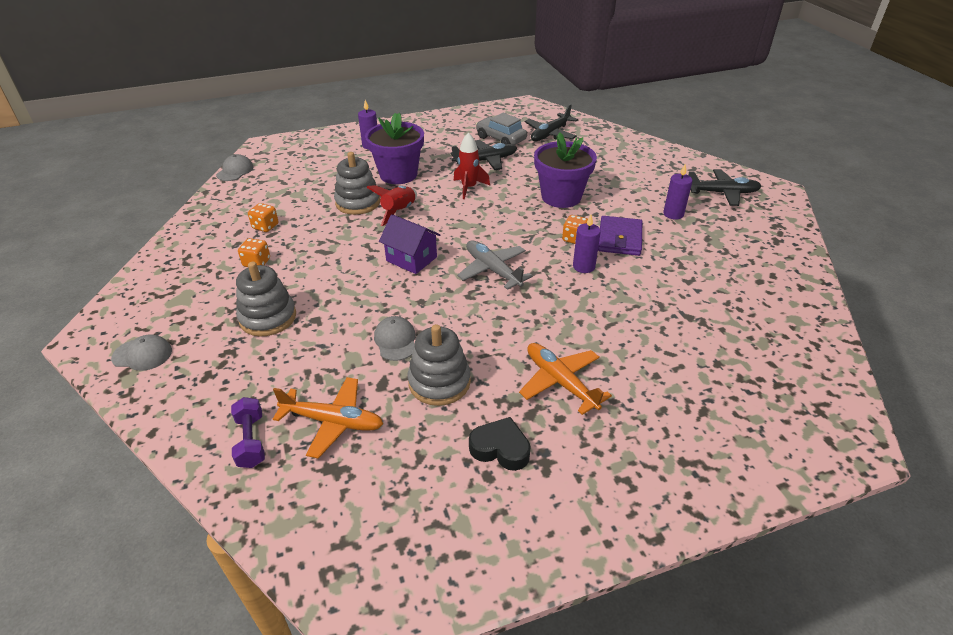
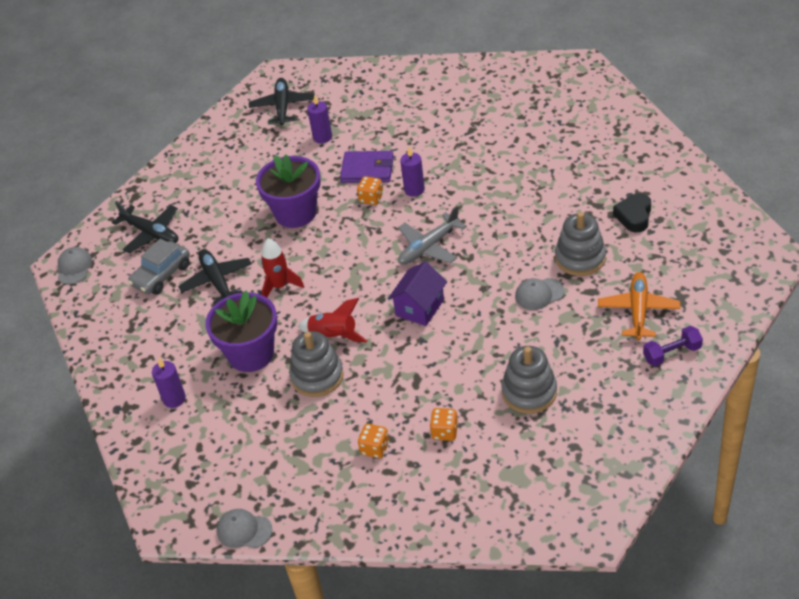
camera: 90 degrees left, 5 degrees up
(142, 354) = (601, 470): grey cap -> grey cap (74, 267)
(560, 382) = (562, 192): orange plane -> none

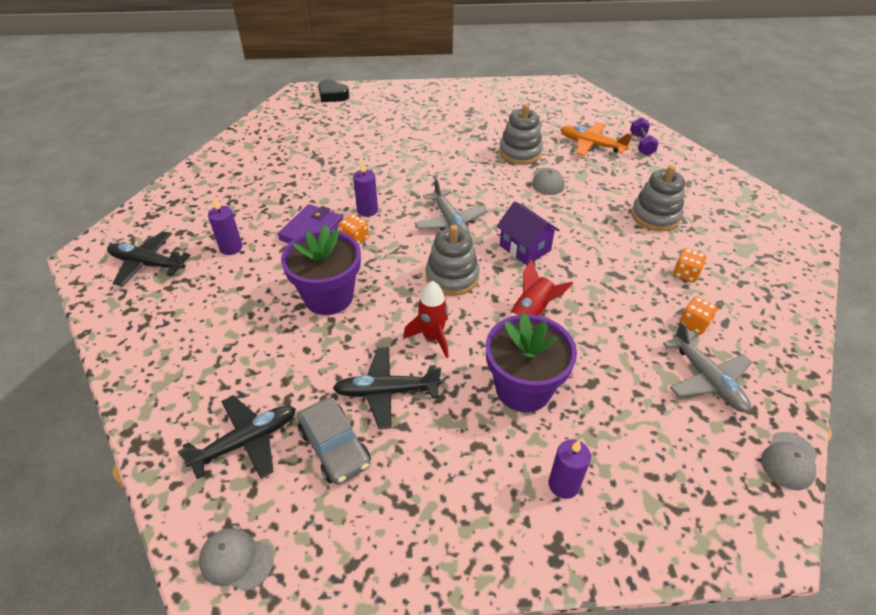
camera: 75 degrees left, 0 degrees up
(310, 466) = (707, 379): none -> grey plane
(317, 376) = (582, 341): grey stacking toy -> grey stacking toy (452, 277)
(634, 216) = (492, 119): black heart -> black heart (332, 95)

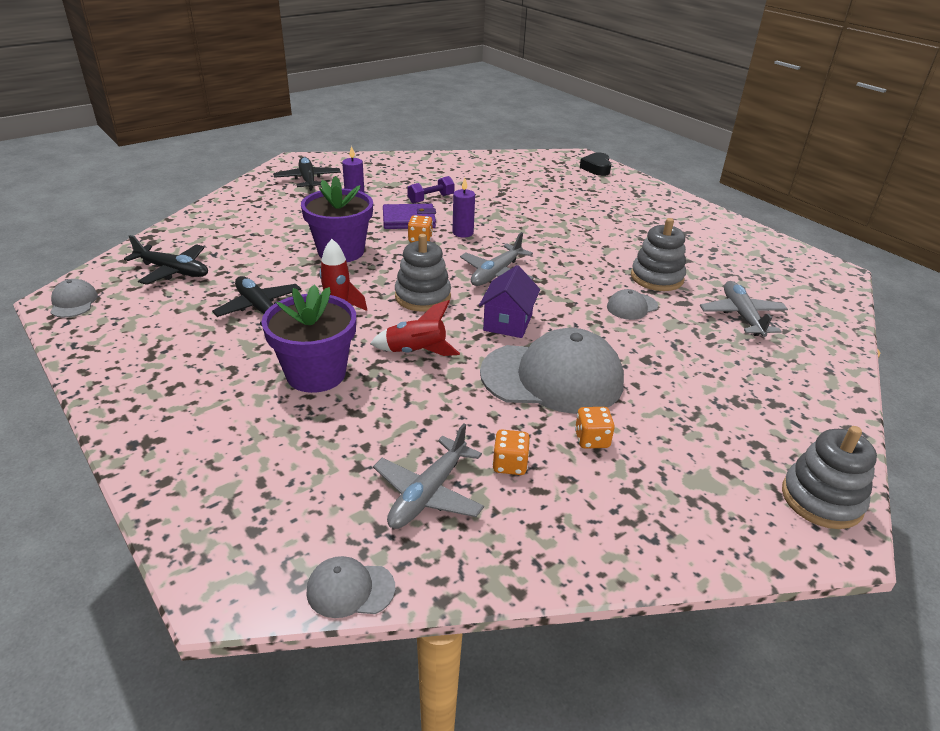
camera: 55 degrees right, 10 degrees down
(335, 447) = (189, 305): grey car -> none
(563, 484) = (217, 427): purple candle -> none
(591, 145) = (742, 316): orange plane -> grey plane
(608, 259) = (552, 377): none -> grey cap
(641, 144) = (801, 349): purple dumbbell -> purple dumbbell (431, 199)
(655, 216) = (671, 392): grey stacking toy -> grey stacking toy (821, 499)

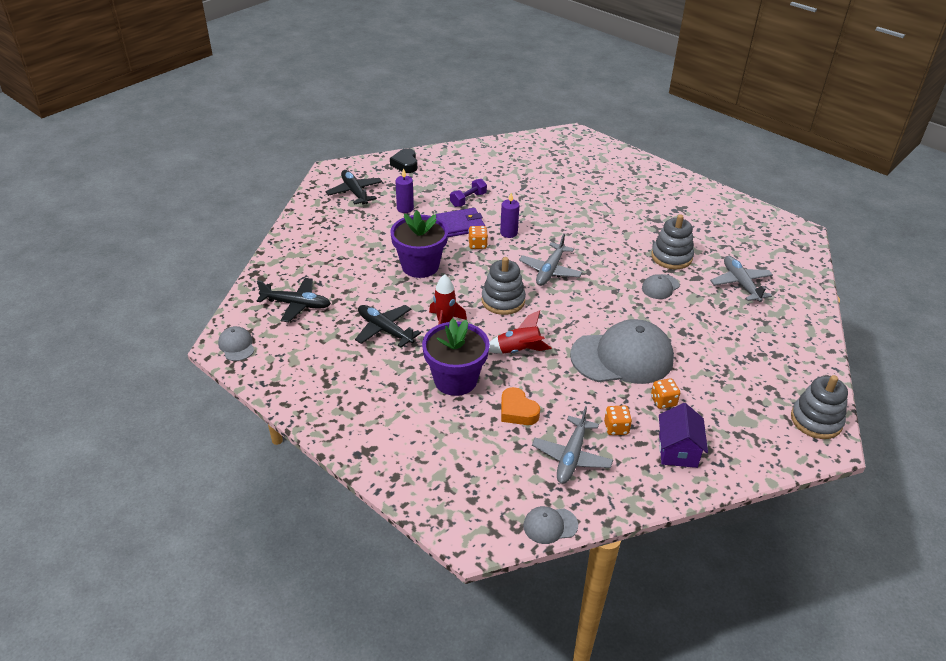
camera: 10 degrees left, 5 degrees up
(379, 422) = (517, 411): none -> orange heart
(508, 322) = (575, 315): purple house -> purple house (678, 450)
(596, 168) = (593, 146): black heart -> black heart (405, 164)

